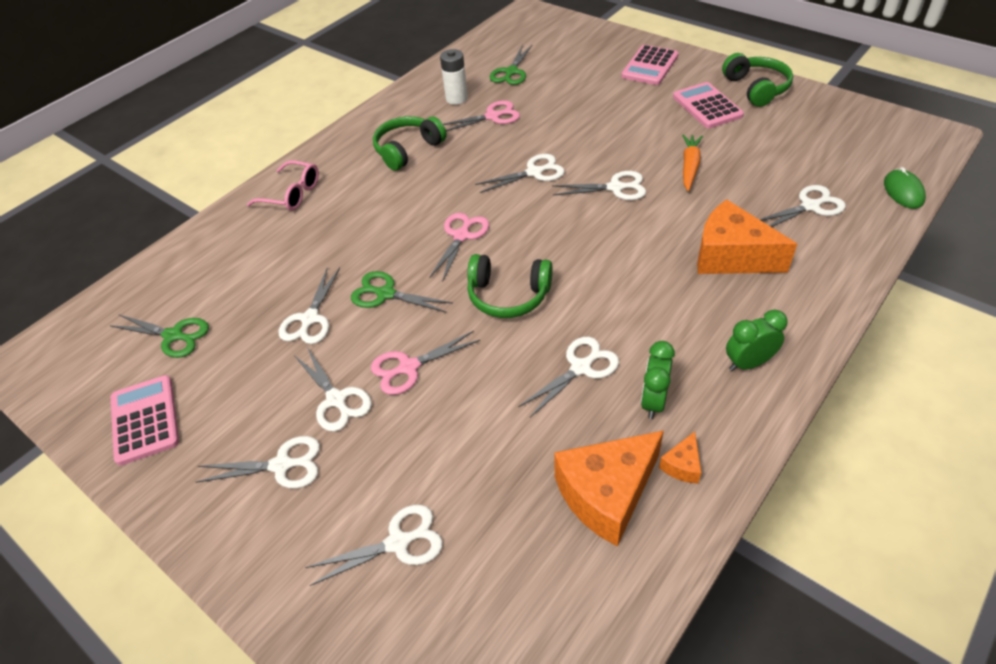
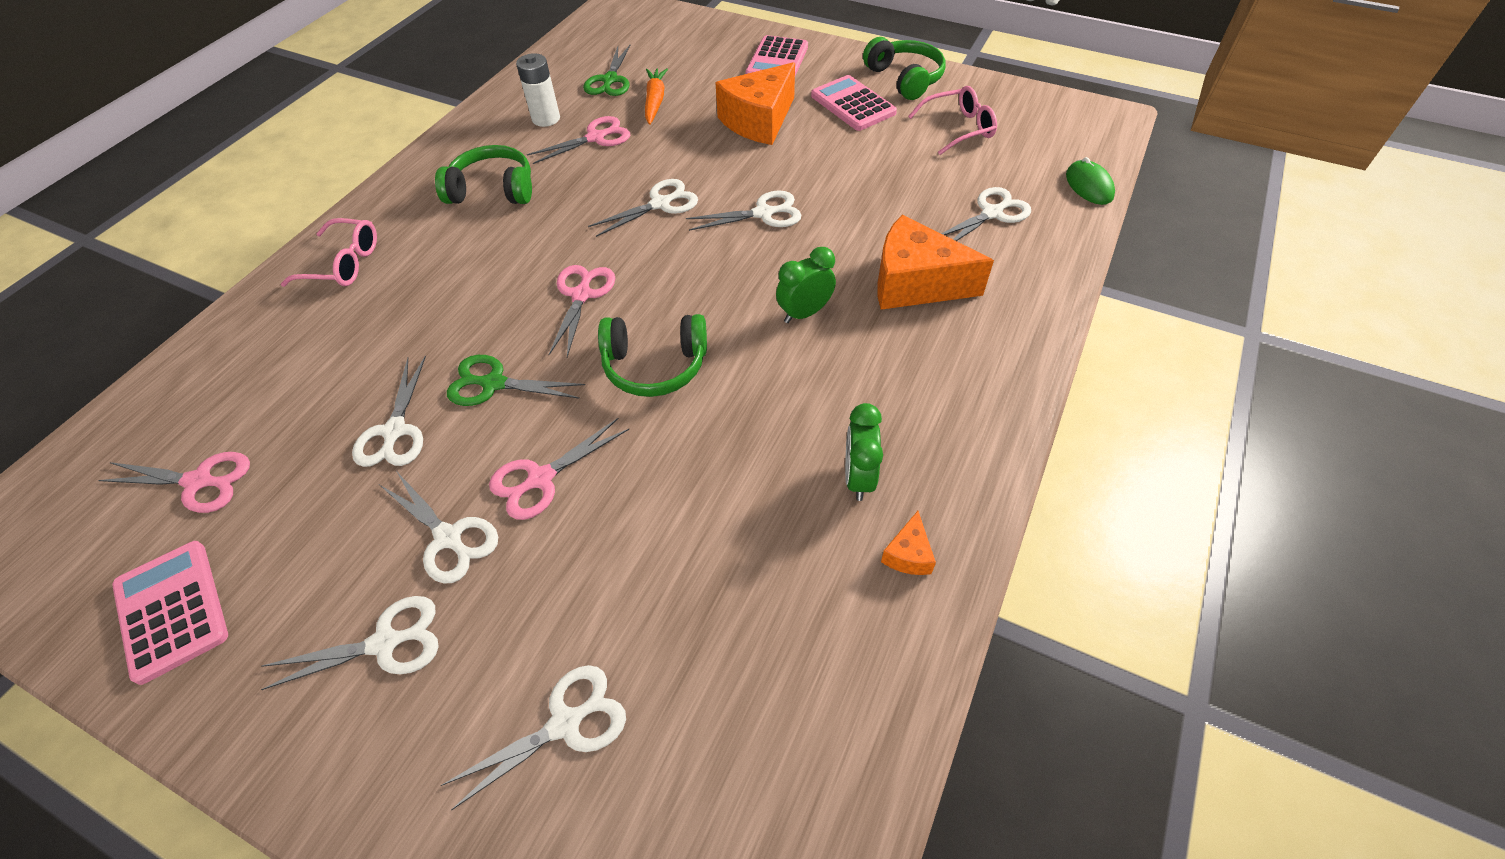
camera: 15 degrees left, 5 degrees up
(173, 336) = (199, 481): green scissors -> pink scissors
(408, 150) = (493, 190): green headphones -> green headphones turned 60 degrees clockwise
(580, 368) = (762, 447): white scissors -> none
(607, 494) = (824, 607): orange cheese -> orange cheese (759, 121)
(690, 166) = (846, 179): orange carrot -> orange carrot (655, 101)
(748, 363) = (960, 413): green clock -> green clock (804, 313)
(794, 133) = (958, 128): none -> pink glasses

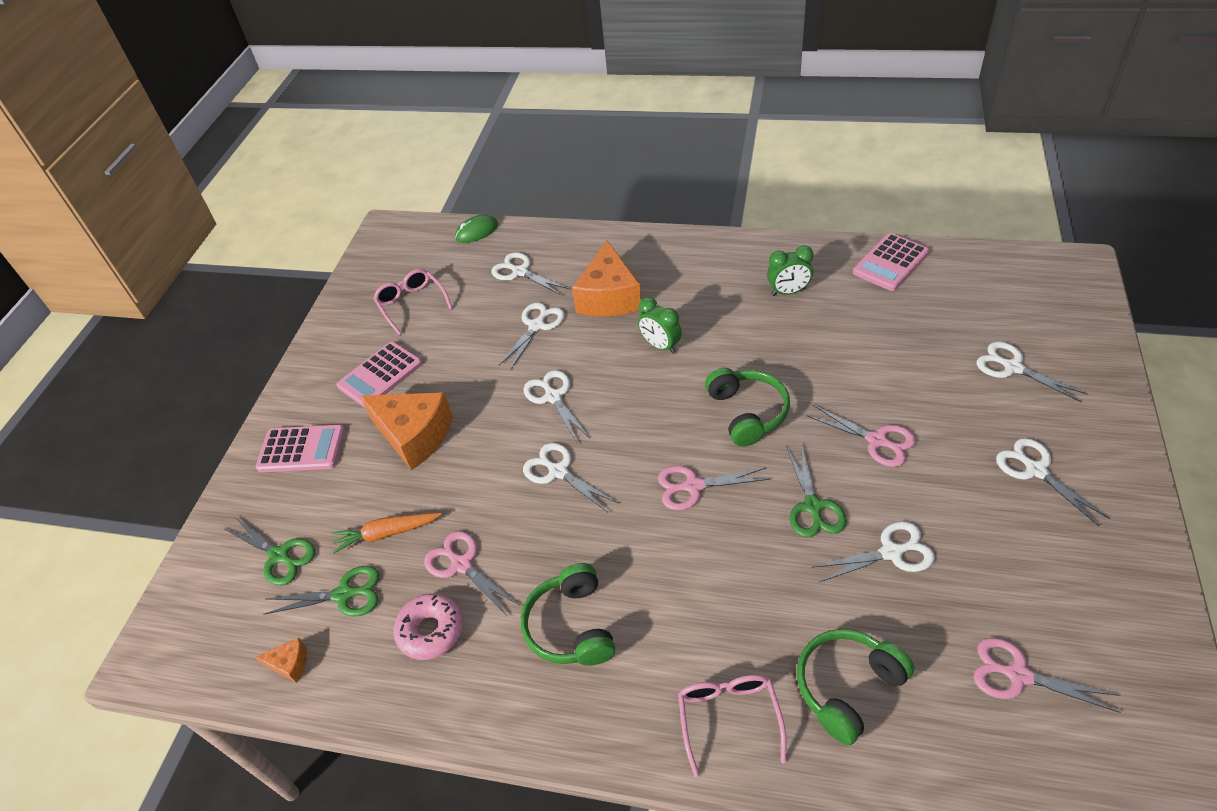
camera: 100 degrees left, 5 degrees down
(172, 610) = (1111, 614): pink calculator -> pink calculator (890, 263)
(199, 481) = (1018, 675): pink scissors -> pink scissors turned 60 degrees counterclockwise
(448, 538) = (950, 472): white scissors -> white scissors (536, 326)
(546, 119) = (431, 631): white battery -> pink donut
(668, 52) = (279, 555): none -> green scissors
(904, 79) = (334, 349): green headphones -> green headphones (847, 687)
(908, 554) = (827, 264): orange cheese -> orange cheese (290, 664)

